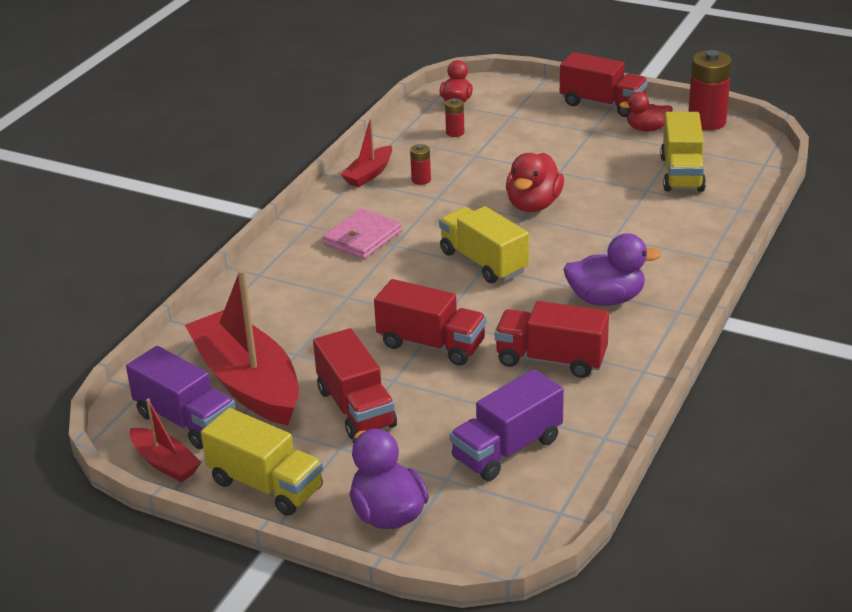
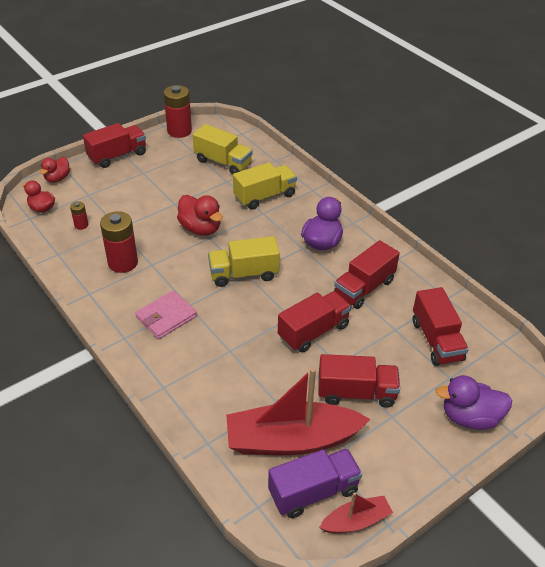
camera: 65 degrees left, 10 degrees up
(266, 485) = (411, 469): yellow truck -> yellow truck (264, 196)
(362, 238) = (166, 317): pink wallet -> pink wallet turned 75 degrees clockwise
(369, 174) = (89, 283): red boat -> none
(421, 180) = (123, 263): red battery -> red battery, size x2.05
(507, 449) = (436, 340): purple truck -> red truck
(647, 129) = (163, 153): red duck -> red duck (57, 178)

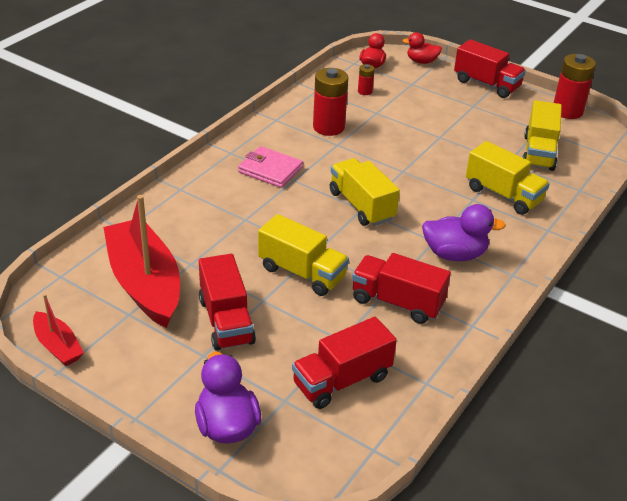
camera: 70 degrees right, 5 degrees down
(200, 228) = (413, 162): red duck -> none
(313, 331) = (302, 273): red truck -> yellow truck
(313, 492) = (86, 310): purple truck -> none

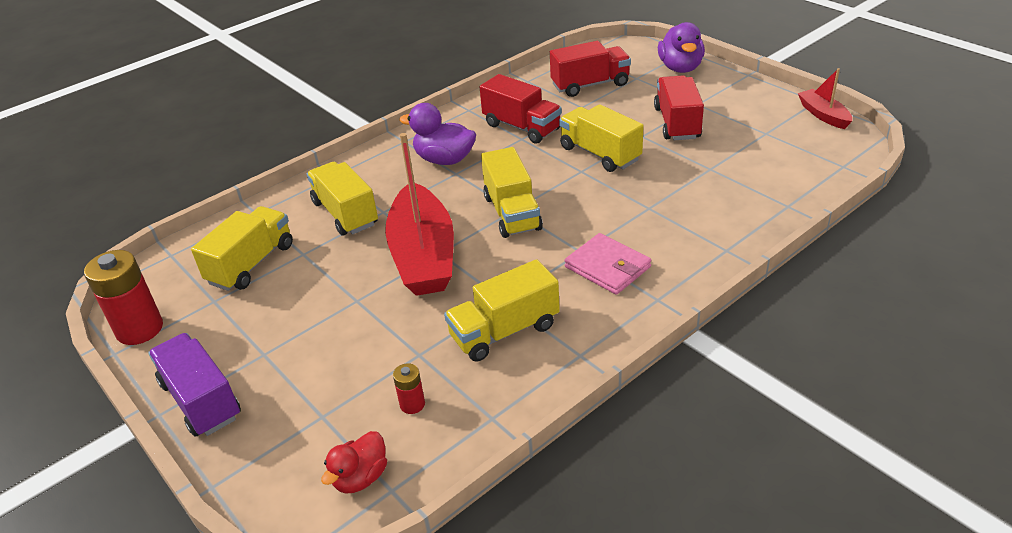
camera: 160 degrees left, 0 degrees up
(144, 283) = (755, 154): red boat -> red boat (423, 255)
(328, 127) = (504, 331): red battery -> yellow truck
(421, 61) = (262, 478): red duck -> none
(486, 84) = (201, 400): red truck -> purple truck

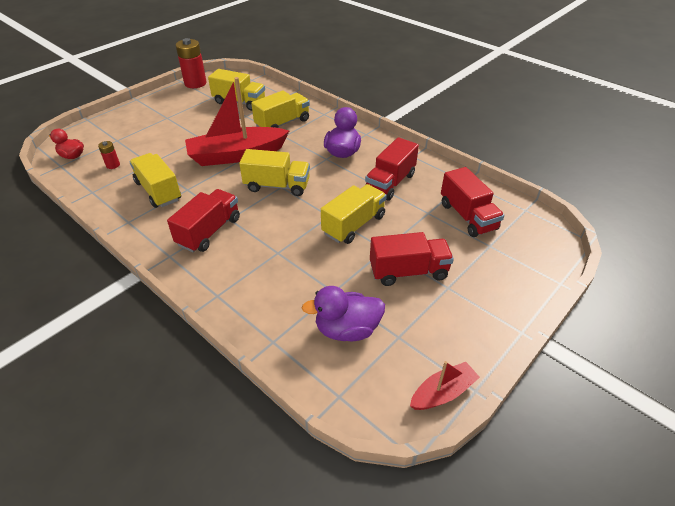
camera: 80 degrees right, 5 degrees up
(201, 400) = (141, 107): purple truck -> none
(512, 213) = (277, 186): yellow truck -> yellow truck turned 150 degrees counterclockwise
(607, 267) = (209, 231): pink wallet -> red truck
(680, 68) = (519, 277): purple duck -> purple duck (347, 329)

